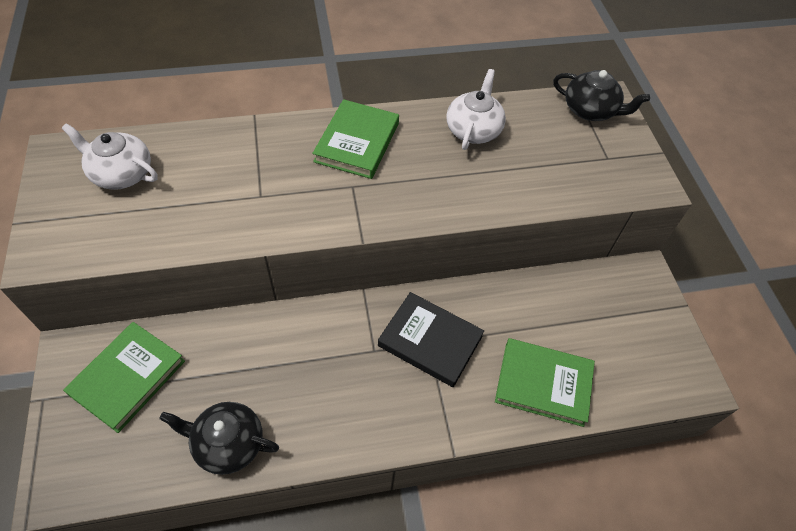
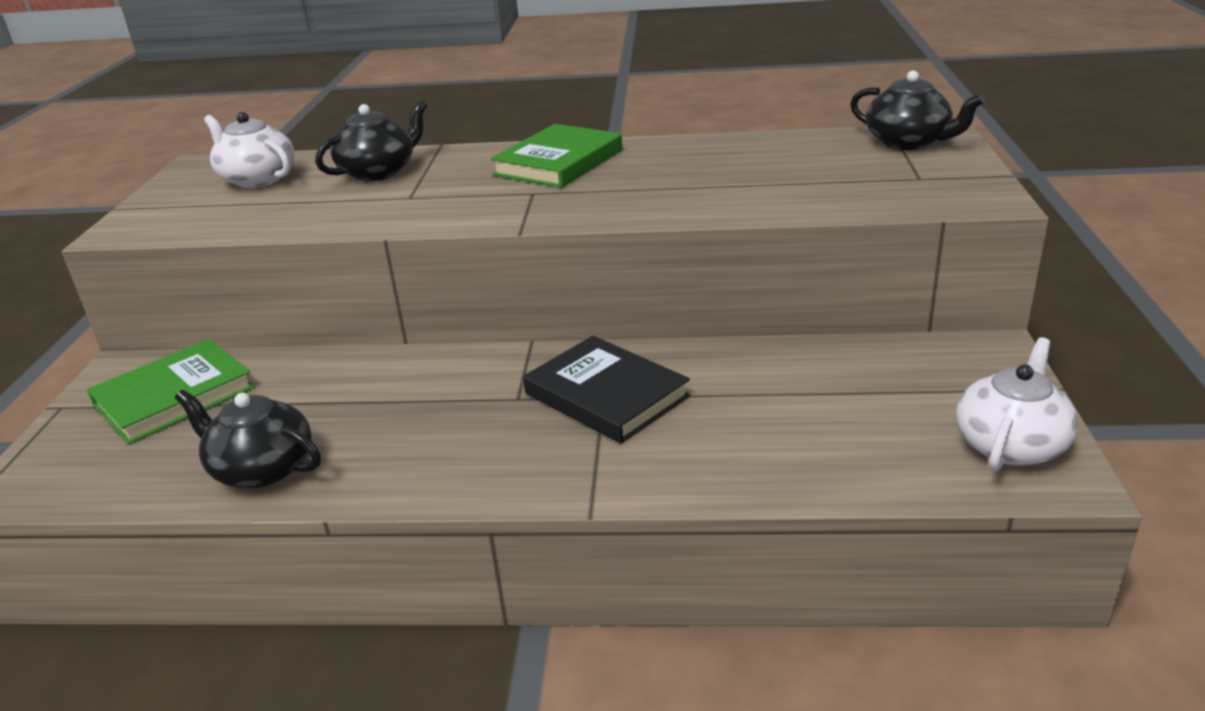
camera: 20 degrees right, 25 degrees down
(220, 159) = (378, 171): none -> black teapot
(473, 130) = (724, 155): white teapot -> white teapot (1010, 444)
(543, 383) = (772, 453): green book -> none

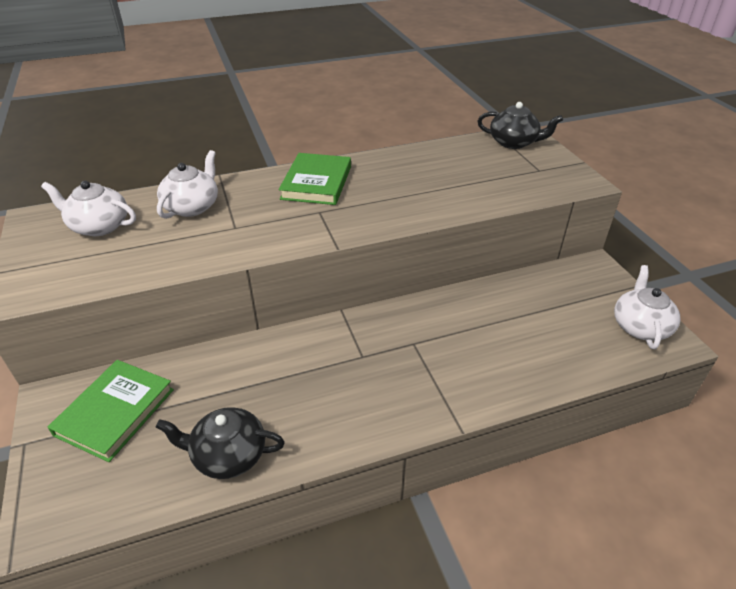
camera: 25 degrees left, 10 degrees up
(378, 171) = (192, 207): black teapot -> white teapot
(606, 395) = (414, 342): black book -> none

